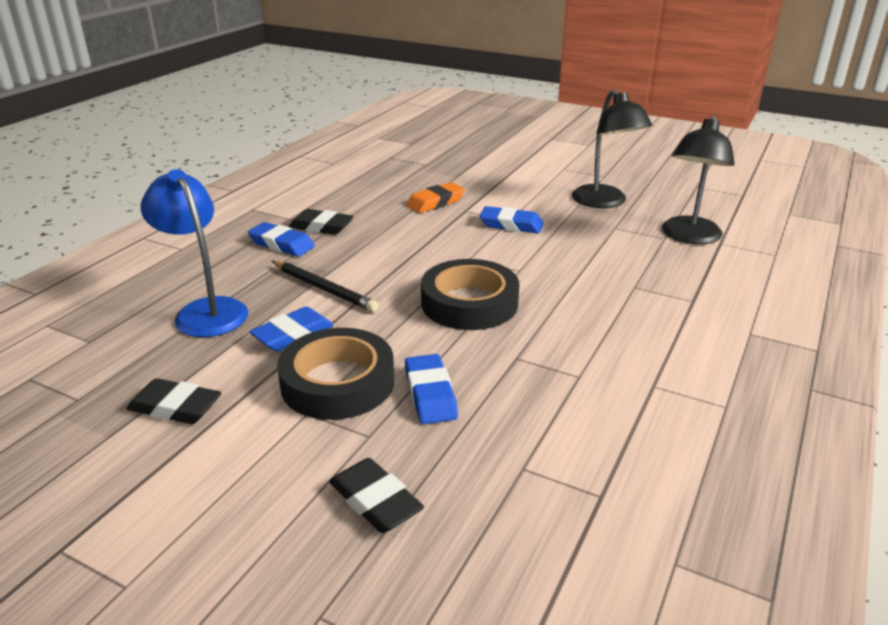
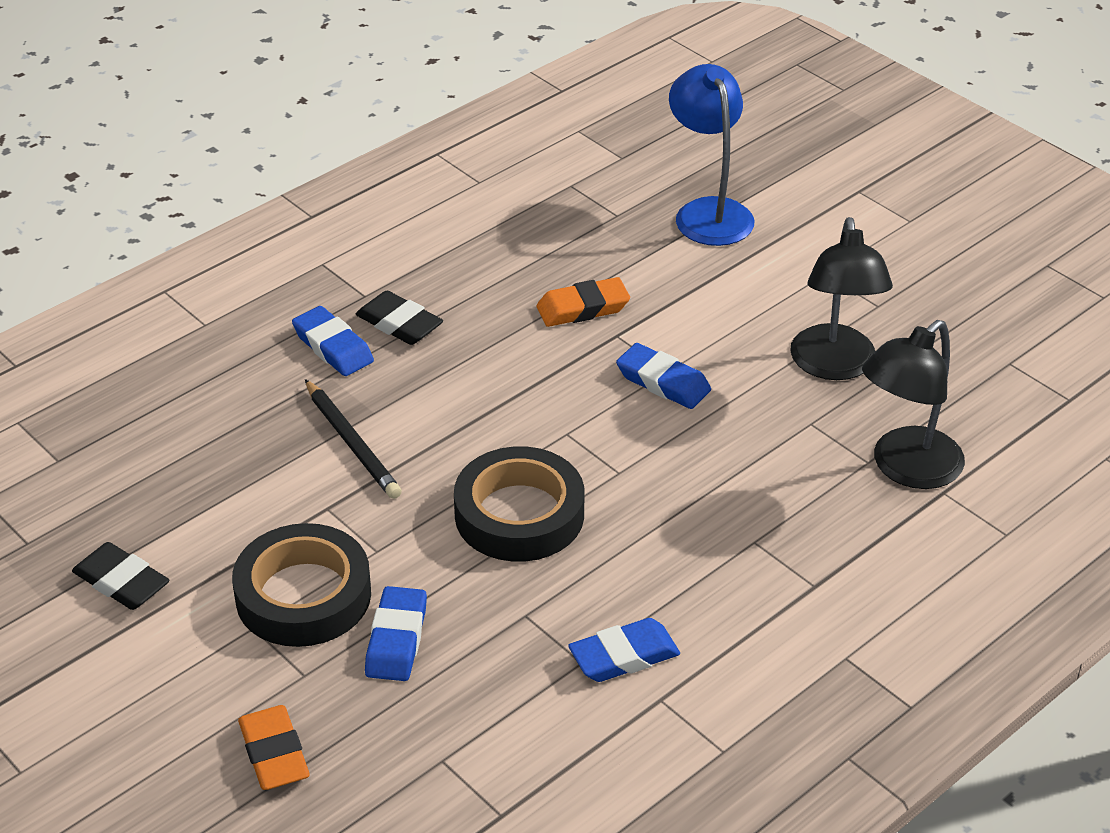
camera: 20 degrees right, 10 degrees up
(205, 311) = (198, 445): blue lamp -> blue lamp (708, 212)
(293, 334) = (283, 510): blue eraser -> blue eraser (624, 656)
(375, 501) = (274, 753): black eraser -> orange eraser

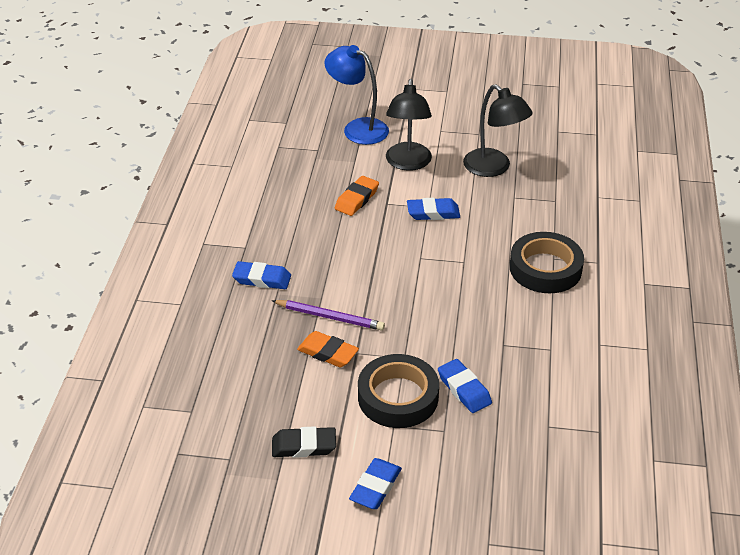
camera: 40 degrees left, 0 degrees up
(274, 753) = (476, 472): orange eraser -> orange eraser (328, 353)
(352, 443) = (330, 317): black pencil -> purple pencil
(399, 324) = (280, 251): black eraser -> none
(519, 514) = (446, 304): black tape -> black tape (545, 268)
(624, 656) = (564, 336): blue eraser -> blue eraser (375, 487)
(906, 469) = (573, 195): black lamp -> black lamp (408, 163)

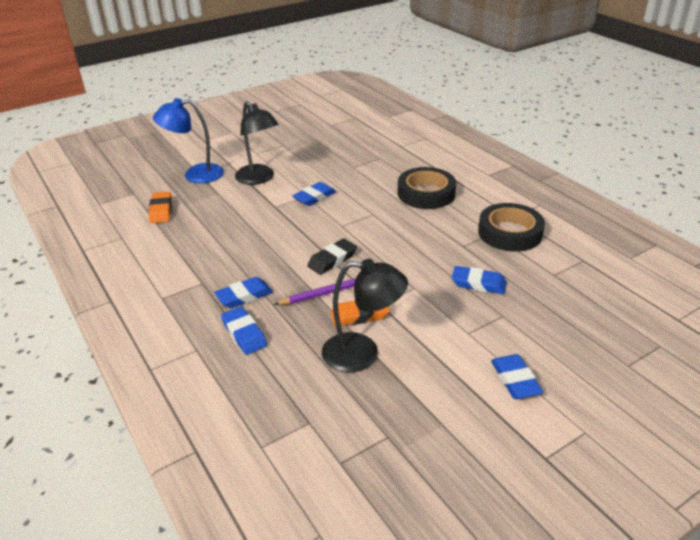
camera: 40 degrees left, 5 degrees down
(226, 312) = (244, 334): none -> blue eraser
(304, 446) = (430, 387): black eraser -> black eraser (332, 260)
(357, 199) = (250, 213): orange eraser -> orange eraser (161, 210)
(398, 397) = (446, 313): black tape -> black tape (510, 233)
(493, 168) = (319, 158): black lamp -> black lamp (362, 354)

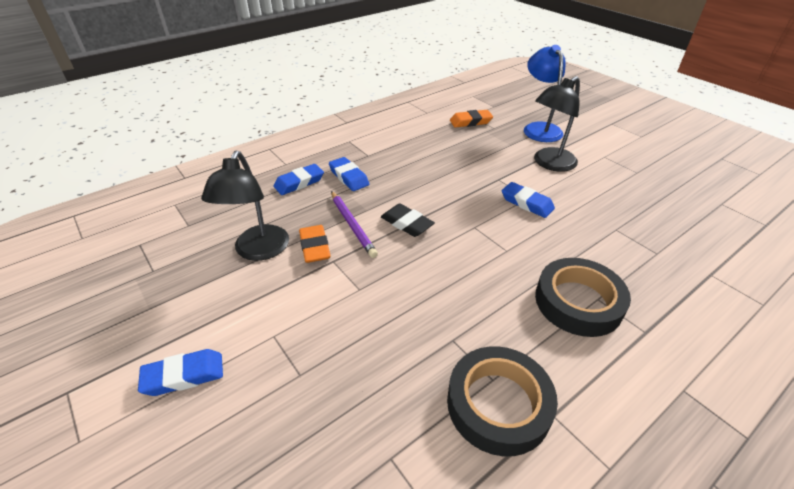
camera: 85 degrees right, 5 degrees up
(478, 284) = (366, 352): blue eraser -> none

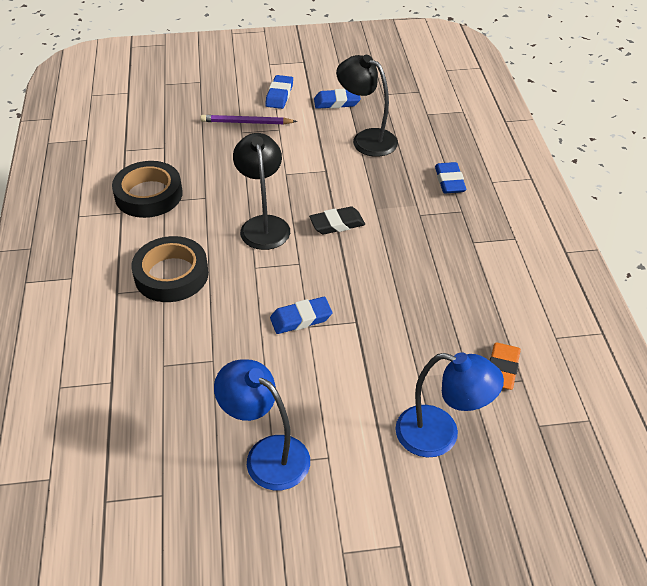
camera: 120 degrees right, 5 degrees up
(315, 247) = (348, 166): orange eraser -> none
(349, 177) = (437, 214): blue eraser -> blue eraser (337, 102)
(352, 225) = (360, 193): purple pencil -> purple pencil (246, 122)
(549, 163) = (352, 386): black lamp -> black lamp (263, 225)
(637, 176) = (267, 454): none -> blue lamp

